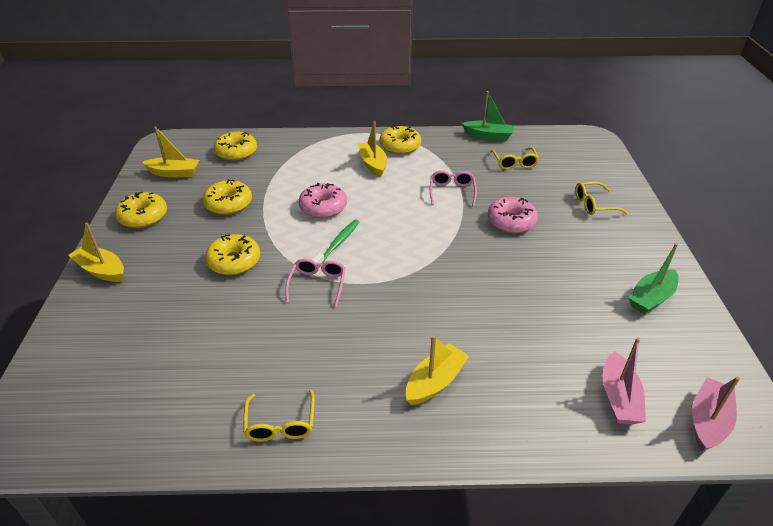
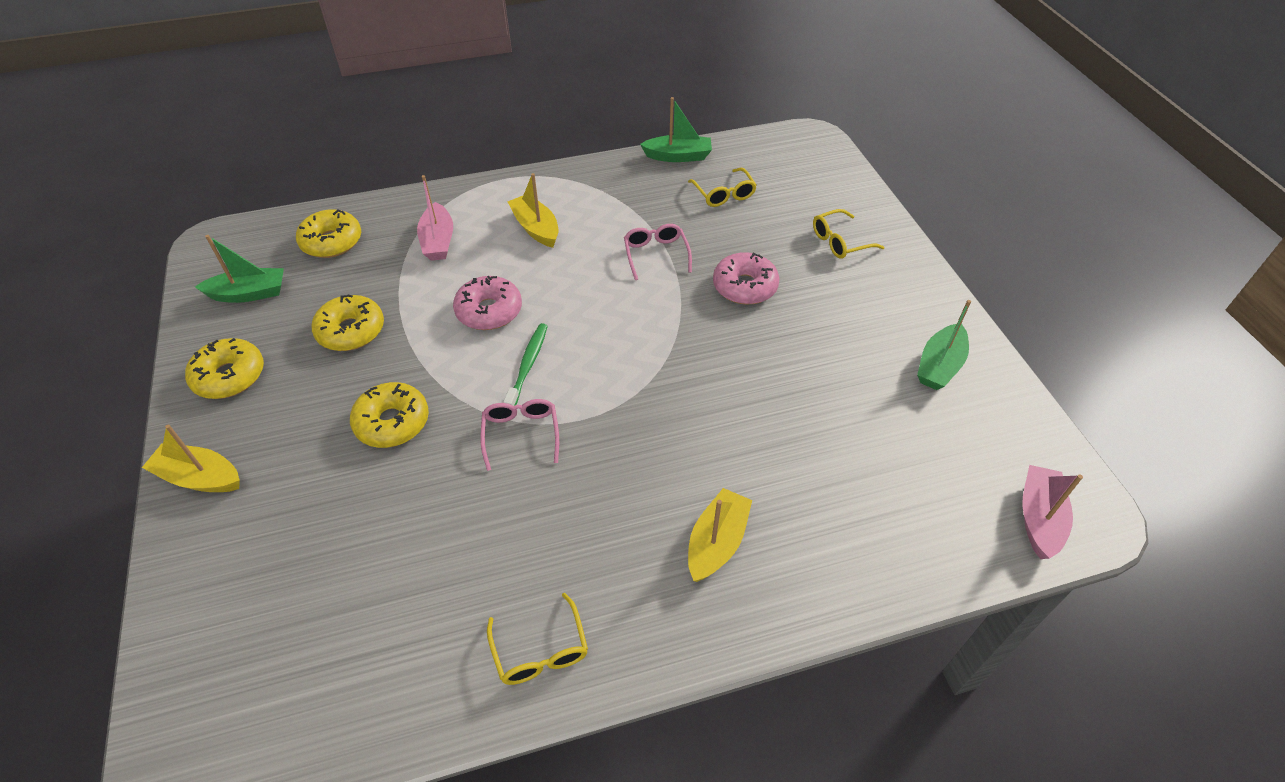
camera: 15 degrees left, 10 degrees up
(174, 173) = (249, 293): yellow boat -> green boat
(400, 146) = (564, 193): yellow donut -> none
(619, 398) = (935, 511): pink boat -> pink boat (438, 241)

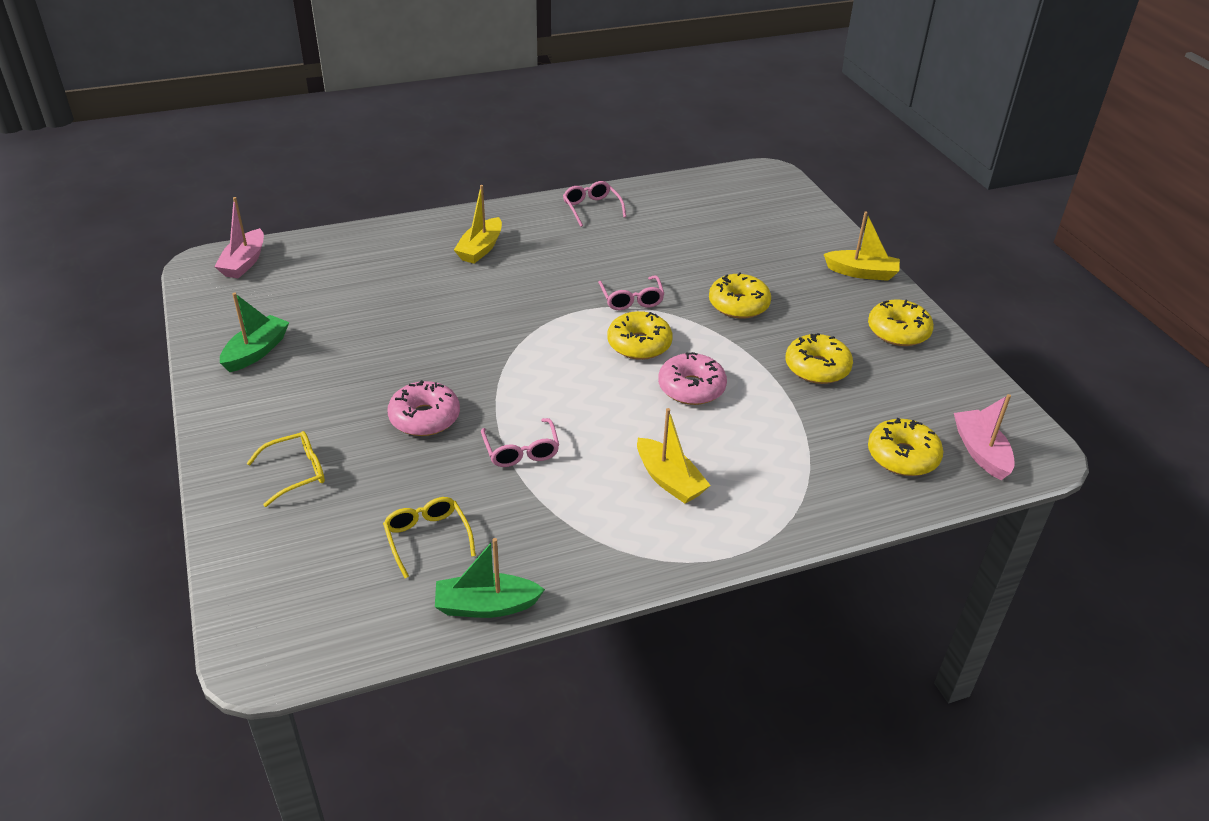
camera: 175 degrees right, 10 degrees down
(249, 293) = (944, 398): green boat -> none
(438, 241) = (780, 460): pink boat -> pink boat (980, 452)
(528, 365) = (639, 344): green toothbrush -> yellow donut
(540, 651) = (591, 208): yellow glasses -> pink glasses

